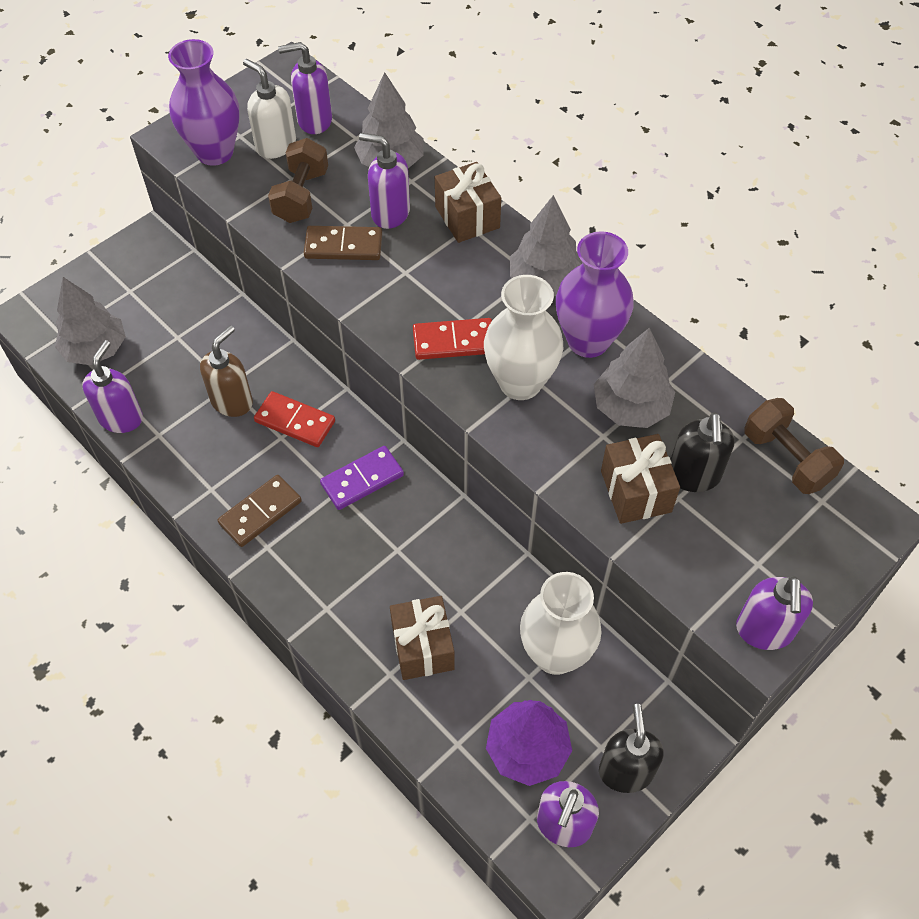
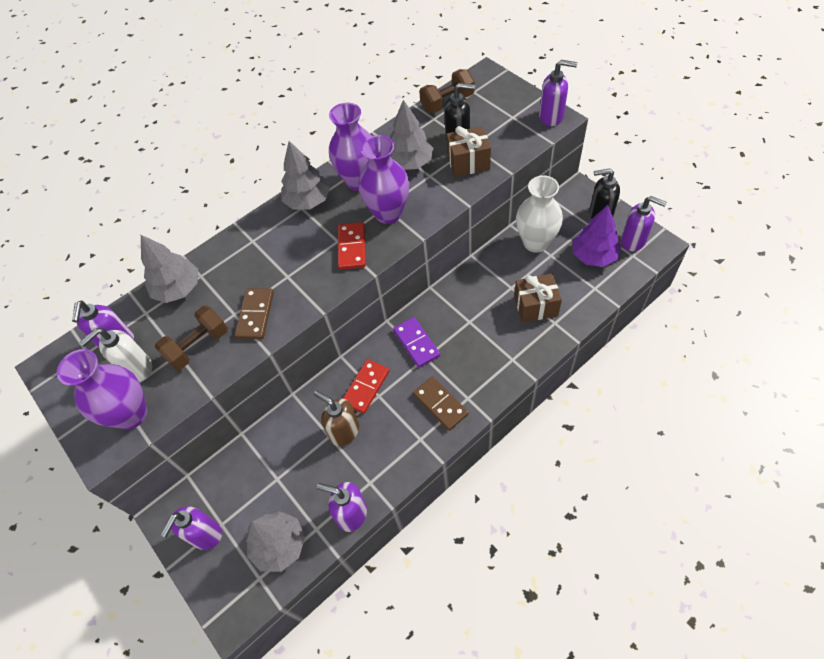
camera: 80 degrees left, 0 degrees up
(301, 196) = (198, 346): brown dumbbell -> brown dumbbell turned 60 degrees counterclockwise
(390, 213) = (229, 287): purple soap dispenser -> purple soap dispenser (205, 535)
(467, 217) = (244, 242): brown gift -> none
(520, 383) = (388, 213): white vase -> purple vase

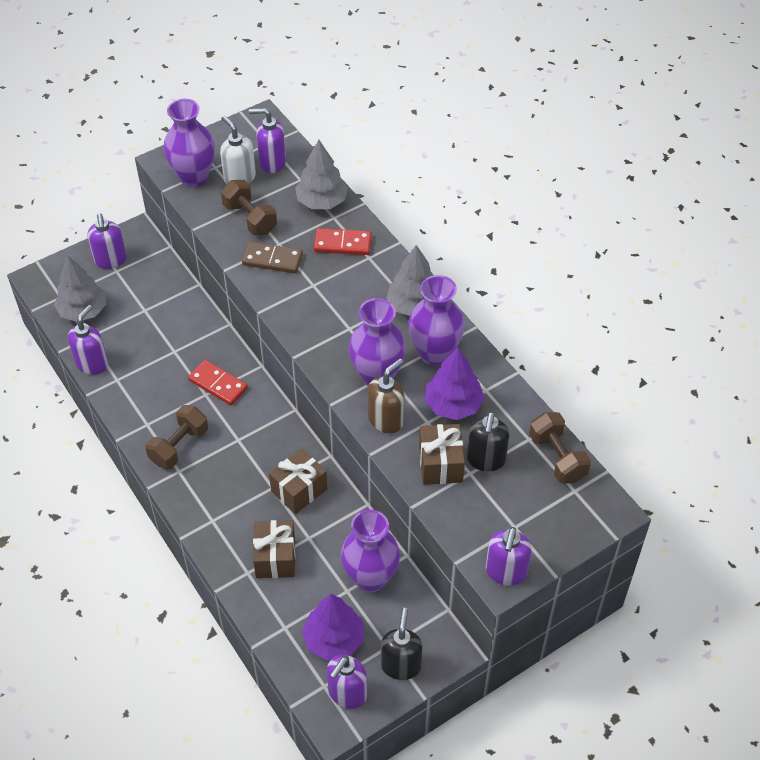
camera: 90 degrees right, 5 degrees down
(205, 535) = (111, 260): purple soap dispenser -> purple soap dispenser turned 135 degrees counterclockwise
(344, 431) = (175, 363): brown soap dispenser -> brown soap dispenser (386, 420)
(352, 247) = (336, 340): red domino -> red domino (342, 244)
(410, 163) = (453, 405): grey tree -> purple tree
(416, 343) = (258, 434): purple domino -> none
(440, 404) = (179, 446): brown domino -> brown dumbbell
(468, 302) = (299, 490): none -> brown gift
(535, 242) = (370, 578): white vase -> purple vase

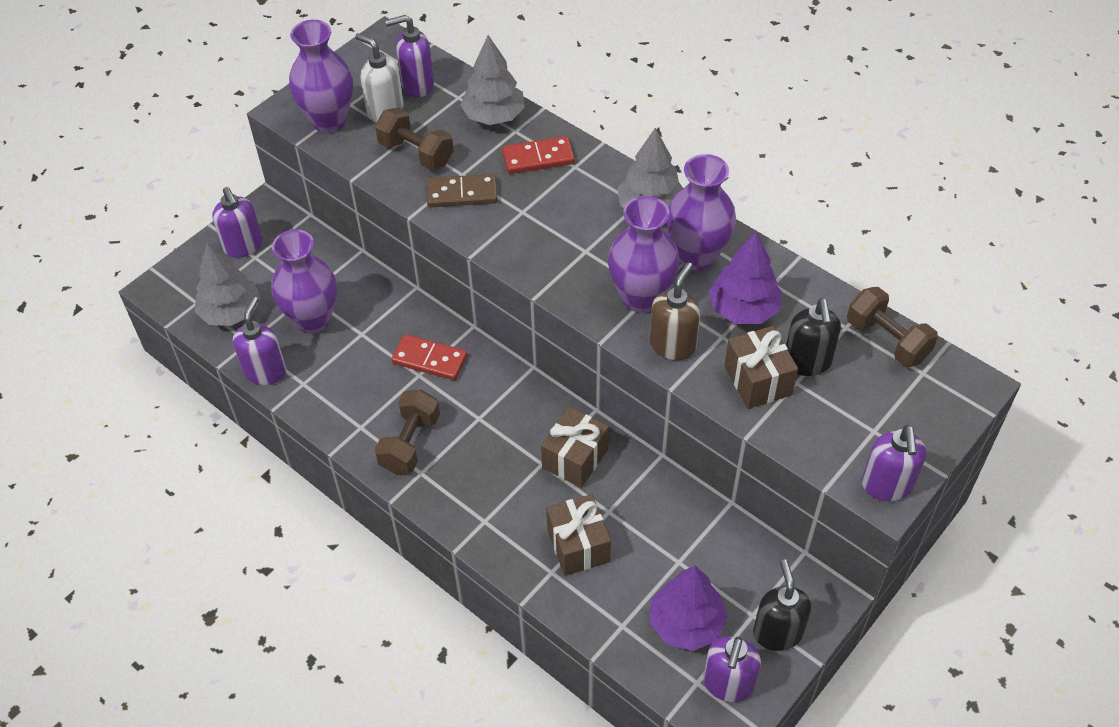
camera: 15 degrees left, 0 degrees up
(370, 578) = (700, 539): purple vase -> purple vase (313, 320)

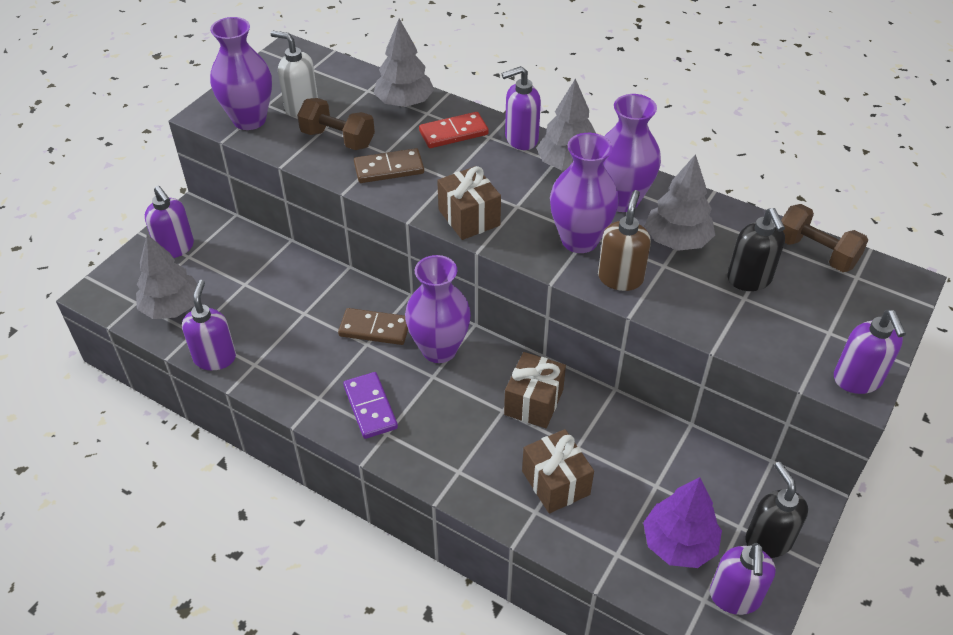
camera: 10 degrees left, 5 degrees down
(313, 320) = (254, 306): purple vase -> purple vase (439, 349)
(410, 443) = (370, 407): brown dumbbell -> purple domino
(417, 85) = (327, 84): purple soap dispenser -> purple soap dispenser (521, 139)
(430, 359) = (375, 329): red domino -> brown domino
(743, 309) = (677, 240): purple tree -> grey tree
(758, 380) = (708, 300): brown gift -> brown gift (469, 217)

